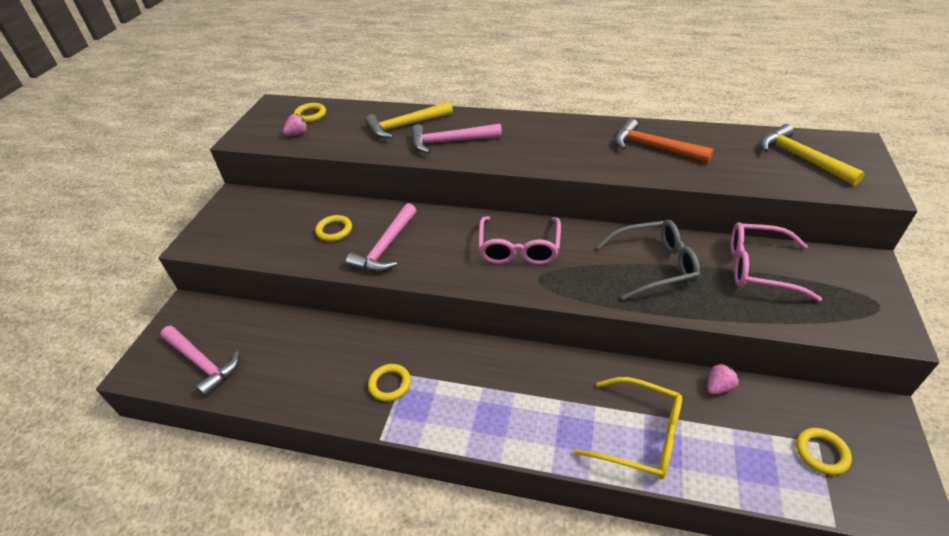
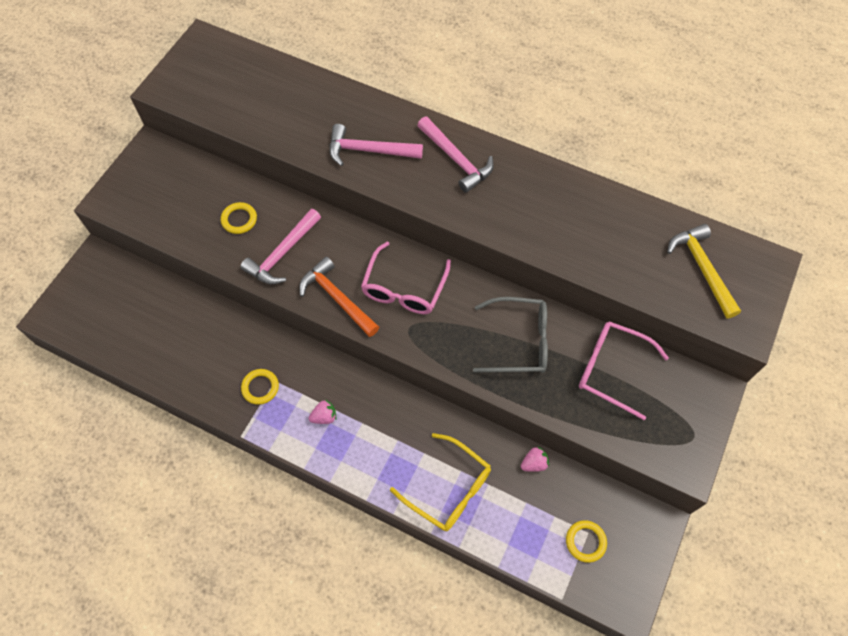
camera: 10 degrees right, 20 degrees up
(202, 363) = (106, 324): pink hammer -> pink hammer (456, 159)
(298, 134) = (220, 97): pink strawberry -> pink strawberry (324, 417)
(310, 115) = (238, 69): yellow ring -> none
(406, 125) = (331, 113): yellow hammer -> none
(654, 147) = (567, 214): orange hammer -> orange hammer (337, 298)

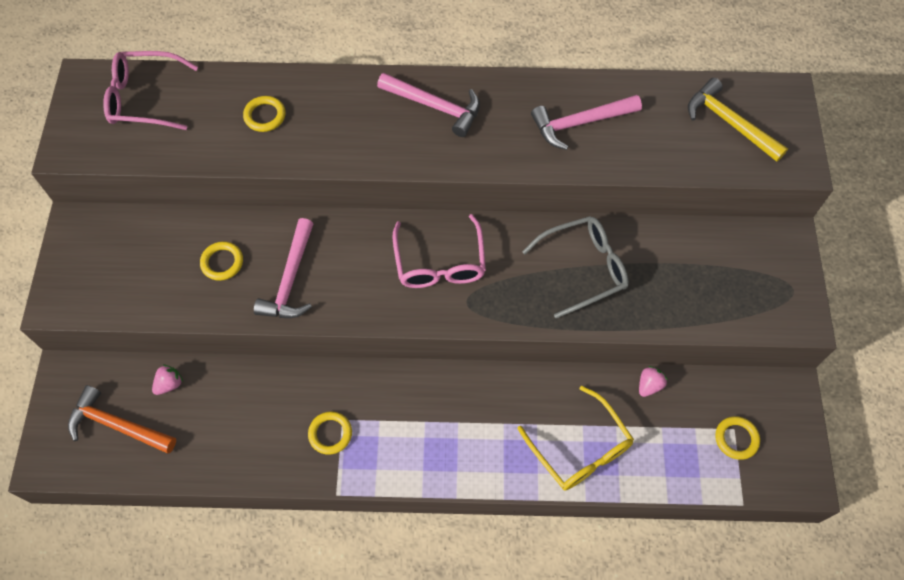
camera: 25 degrees left, 0 degrees up
(319, 117) = (265, 116): none -> yellow ring
(324, 417) = (415, 433): pink strawberry -> pink strawberry (169, 384)
(337, 298) = (375, 302): orange hammer -> orange hammer (118, 425)
(369, 151) = (338, 132): pink hammer -> pink hammer (580, 123)
(448, 489) = (580, 448): yellow glasses -> yellow glasses turned 45 degrees clockwise
(612, 370) = (686, 258): pink glasses -> pink glasses (144, 98)

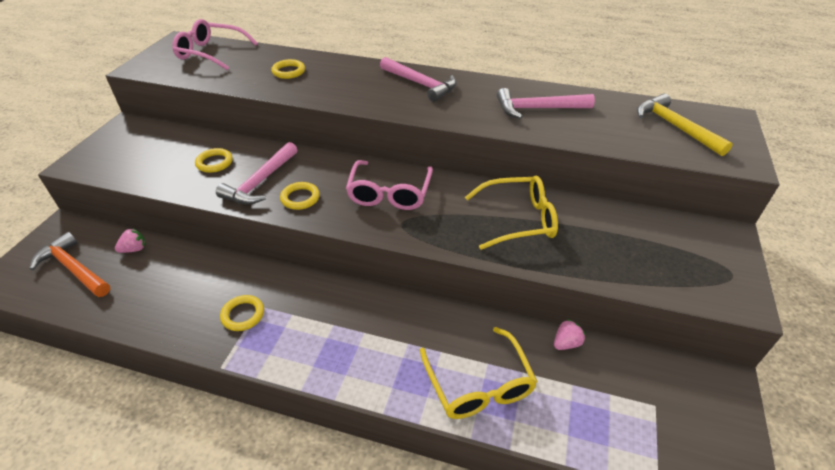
camera: 15 degrees right, 20 degrees down
(583, 268) = (518, 219): grey glasses -> yellow glasses
(736, 439) = (656, 416): yellow ring -> yellow ring (300, 198)

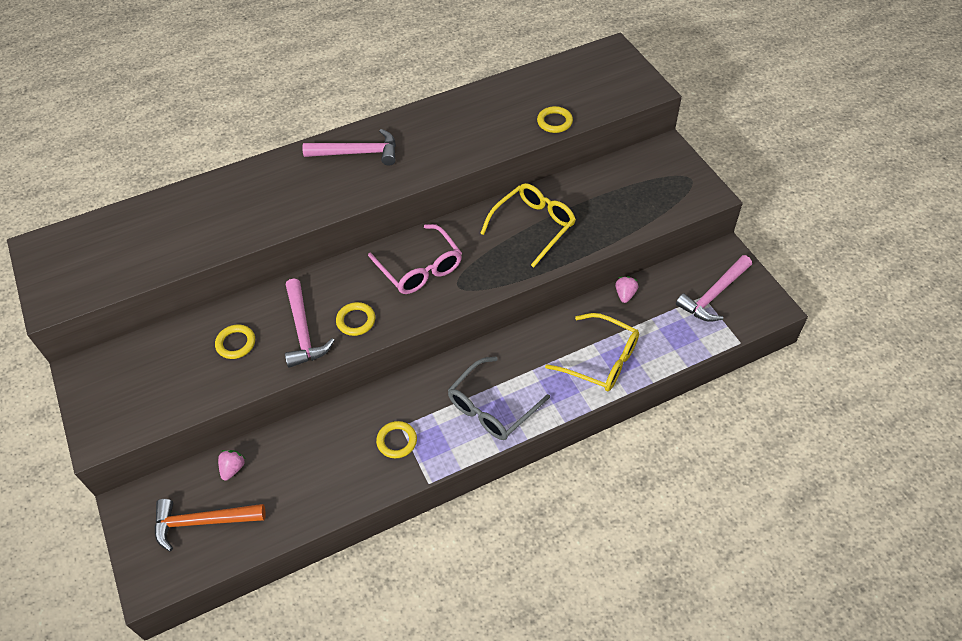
camera: 40 degrees left, 10 degrees up
(211, 53) = (103, 239): pink glasses -> none
(288, 71) = (219, 212): yellow ring -> yellow ring (554, 122)
(339, 348) = (492, 407): none -> grey glasses
(538, 109) = (477, 122): pink hammer -> pink hammer (714, 295)
(675, 127) = (585, 82): yellow hammer -> none

